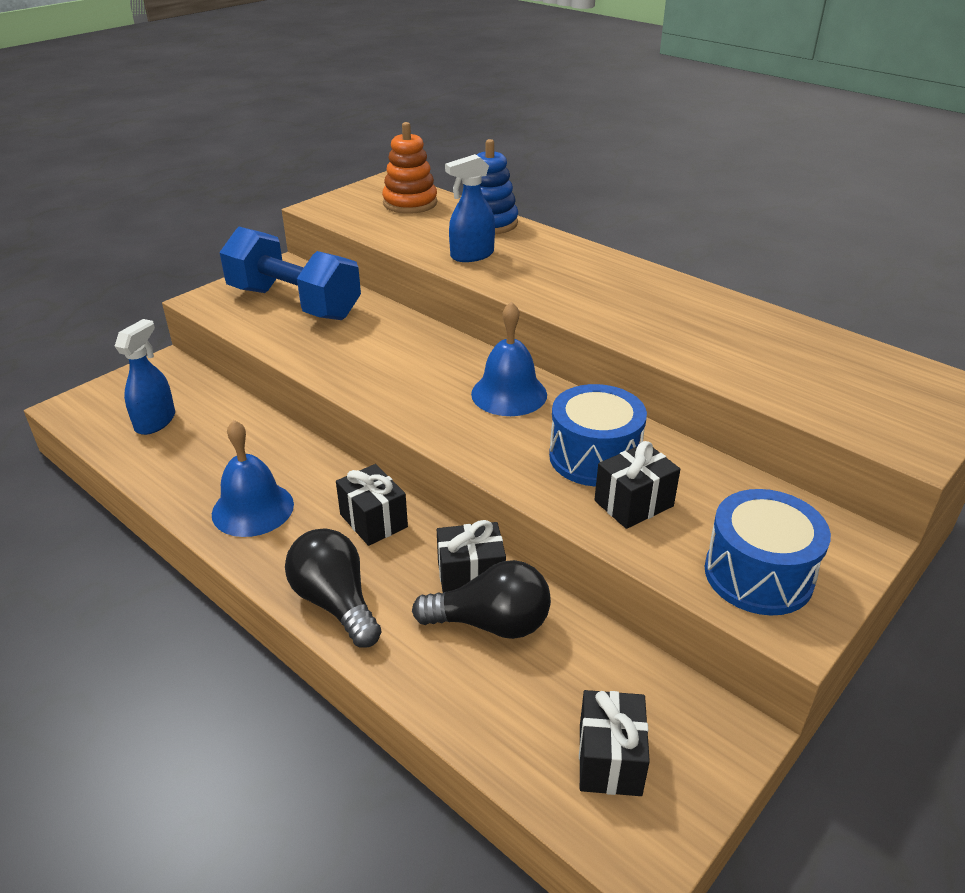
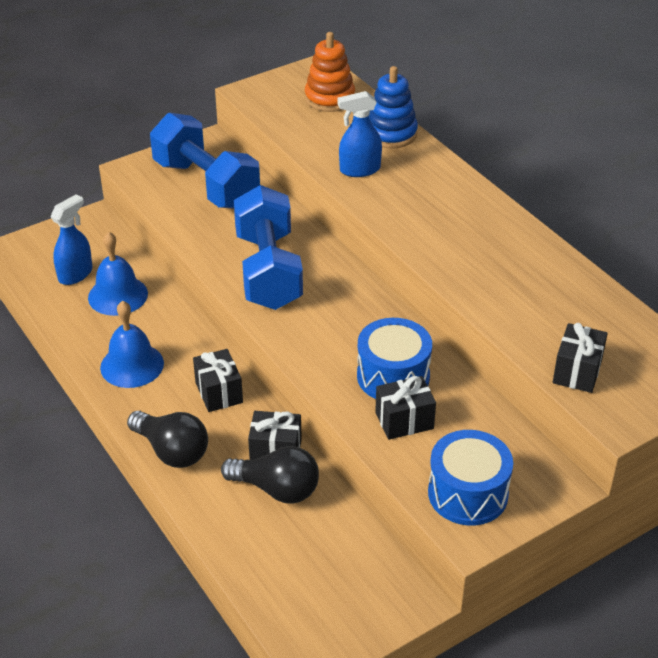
camera: 15 degrees right, 5 degrees up
(336, 602) = (171, 451): black light bulb -> black light bulb turned 150 degrees clockwise
(397, 373) = (268, 271): none -> blue dumbbell
(509, 394) = (351, 306): blue bell -> blue bell (118, 295)
(610, 759) = (320, 597): black gift -> black gift (577, 371)

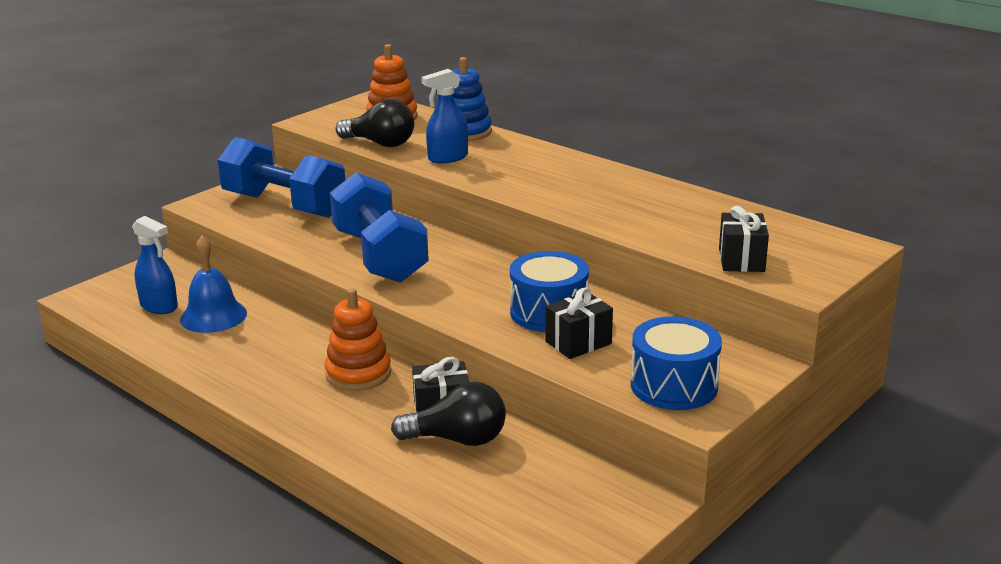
camera: 15 degrees left, 15 degrees down
(75, 274) = (159, 306): blue spray bottle -> blue spray bottle turned 105 degrees clockwise
(132, 365) = (252, 367): blue bell -> none
(171, 451) = (326, 428): black light bulb -> black light bulb (380, 143)
(219, 392) = (358, 373): black gift -> orange stacking toy

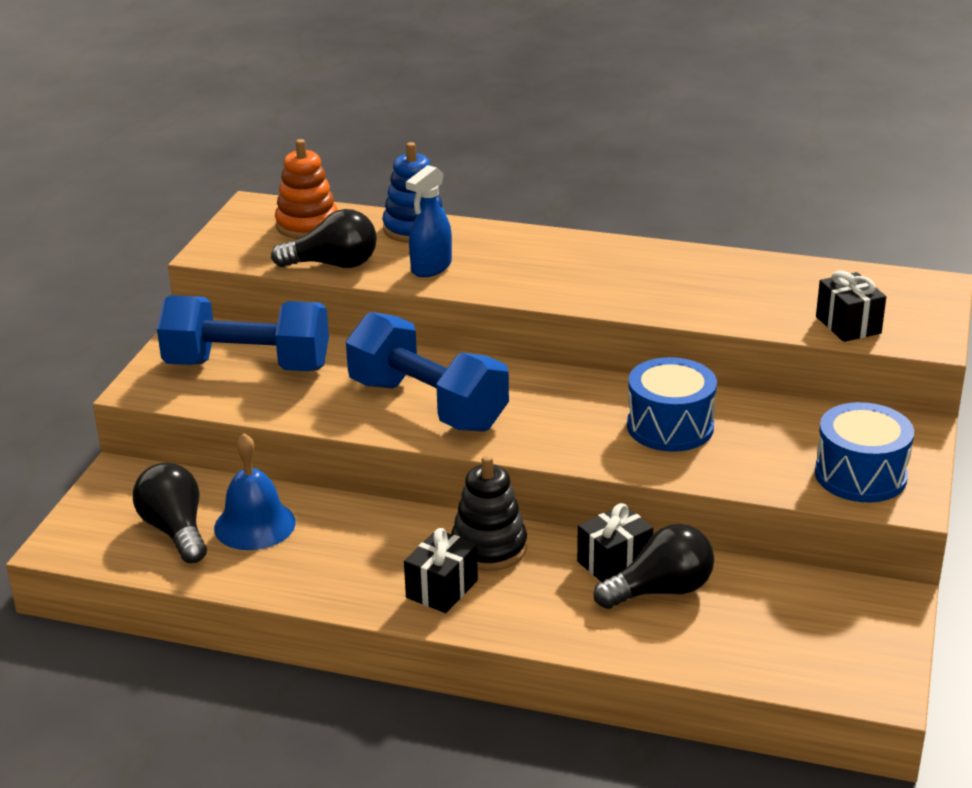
camera: 25 degrees left, 5 degrees up
(159, 306) = (175, 530): blue spray bottle -> black light bulb
(358, 373) = (489, 548): orange stacking toy -> black stacking toy
(578, 342) = (731, 453): black gift -> black gift (442, 589)

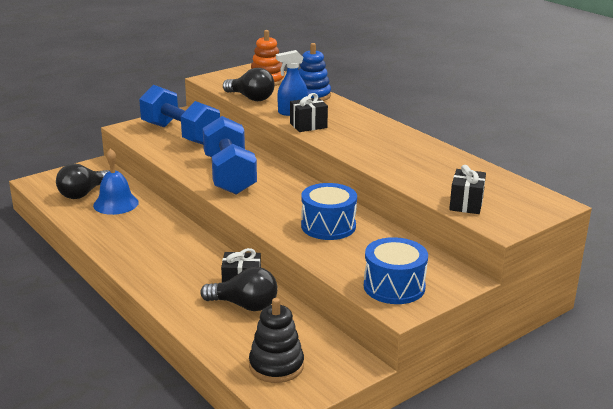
camera: 35 degrees right, 5 degrees down
(175, 530) = (83, 193): black light bulb -> black light bulb turned 150 degrees counterclockwise
(442, 589) = (149, 260): black gift -> black gift (308, 125)
(489, 548) = (195, 253): black stacking toy -> black stacking toy (276, 366)

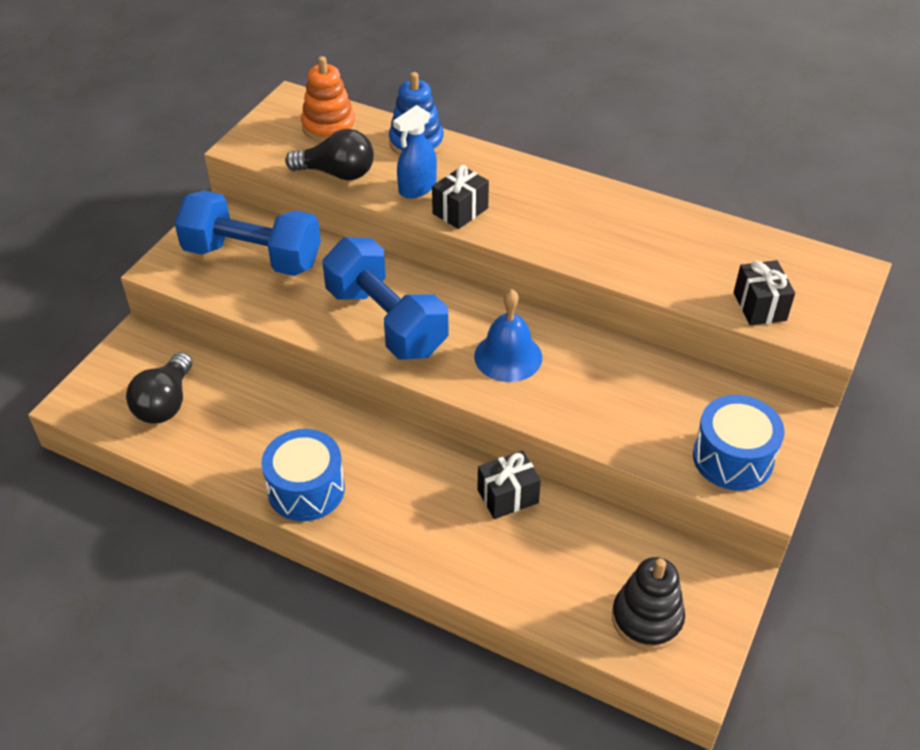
camera: 25 degrees left, 20 degrees up
(116, 204) = (228, 407): blue bell -> blue bell (508, 356)
(244, 305) = (538, 533): black light bulb -> none
(328, 226) = (582, 377): blue drum -> blue drum (306, 489)

